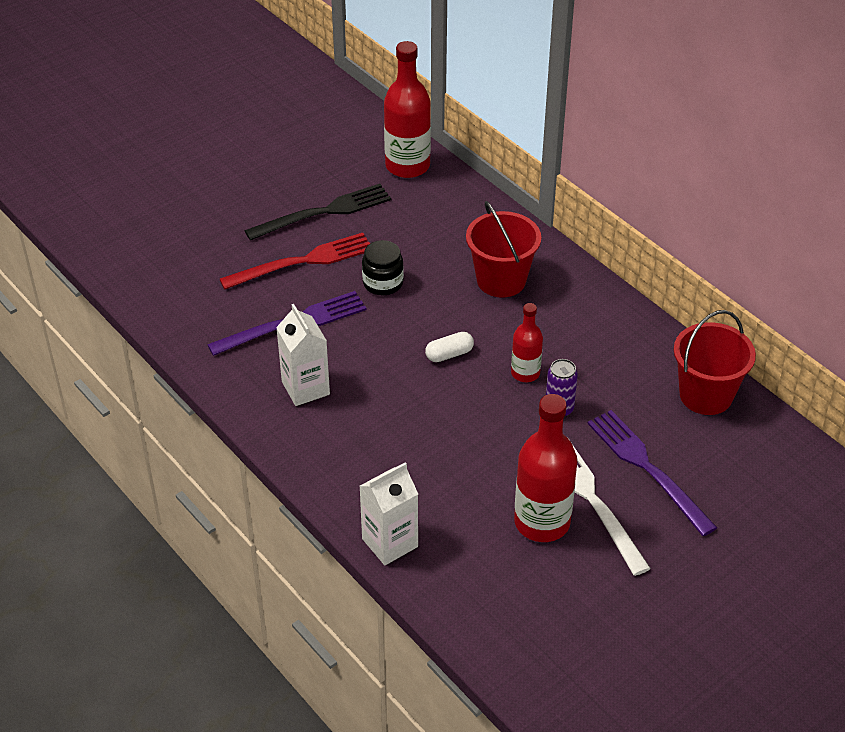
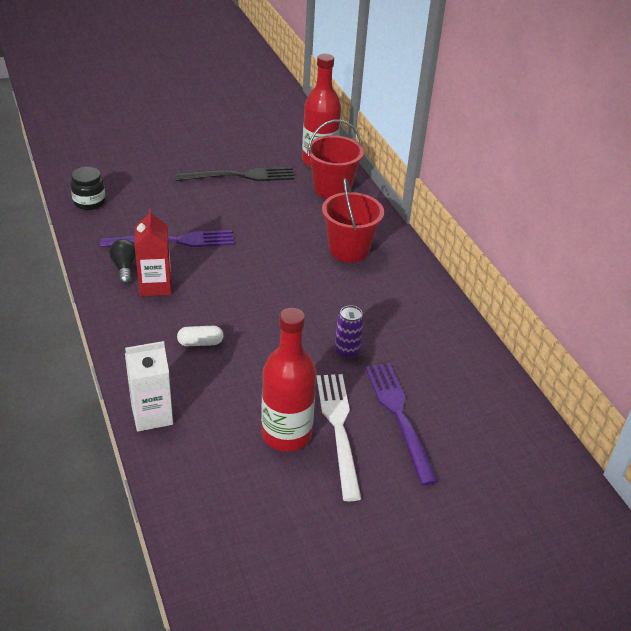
camera: 15 degrees right, 5 degrees down
(256, 375) = (124, 268): none -> black light bulb
(303, 262) = (206, 203): red fork -> none
(305, 388) = (155, 286): white carton -> red carton
(383, 283) = (257, 230): black jar -> black jar (89, 202)
(449, 354) = (280, 290): white capsule -> white capsule (200, 343)
(525, 373) = (333, 318): red bottle -> none
(706, 395) = (477, 373): red bucket -> red bucket (332, 189)

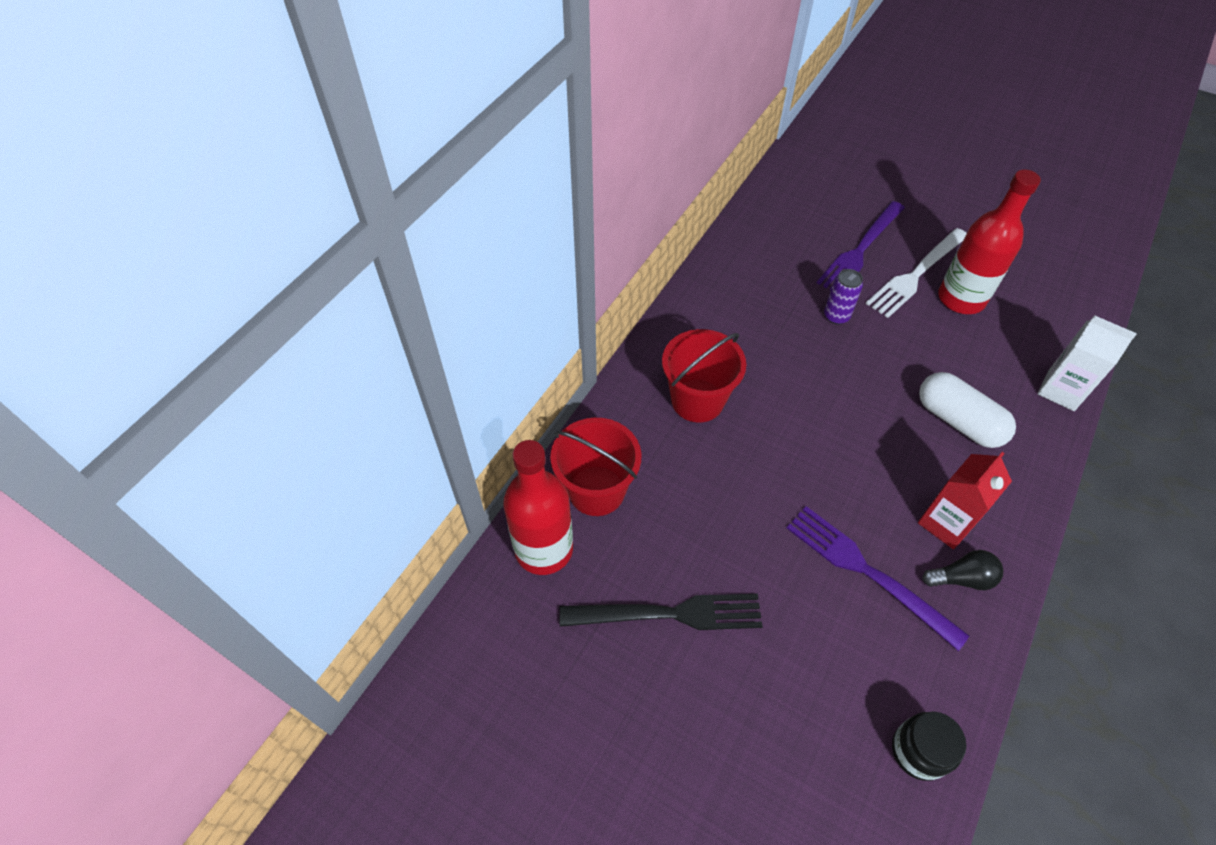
camera: 125 degrees left, 15 degrees up
(124, 268) = (961, 578): black light bulb -> black light bulb turned 135 degrees counterclockwise
(200, 343) = (958, 421): white capsule -> white capsule, size x1.83
(240, 176) = (669, 614): black fork -> black fork turned 135 degrees clockwise

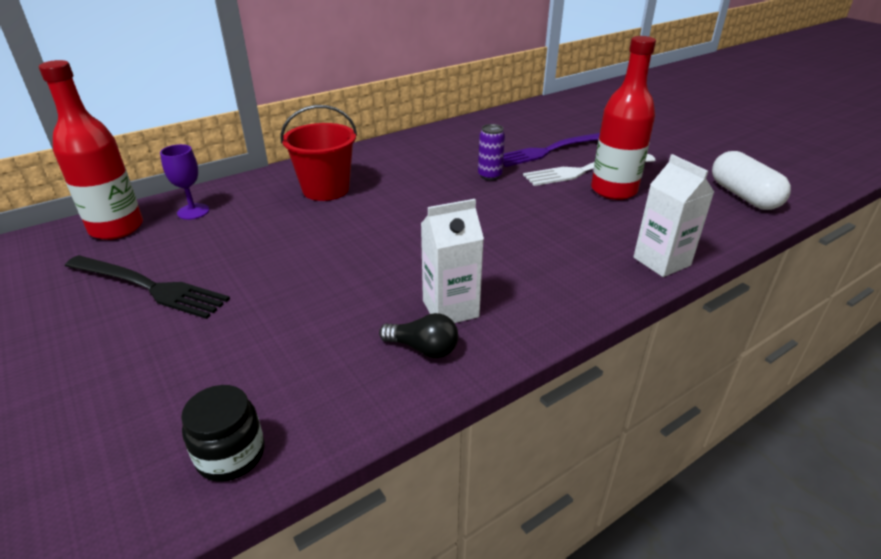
camera: 25 degrees right, 20 degrees down
(596, 490) = (193, 211): red bucket -> purple goblet
(867, 571) = (339, 315): purple fork -> none
(946, 523) = (450, 309): red carton -> white carton
(958, 421) = (534, 253): white capsule -> white capsule (743, 196)

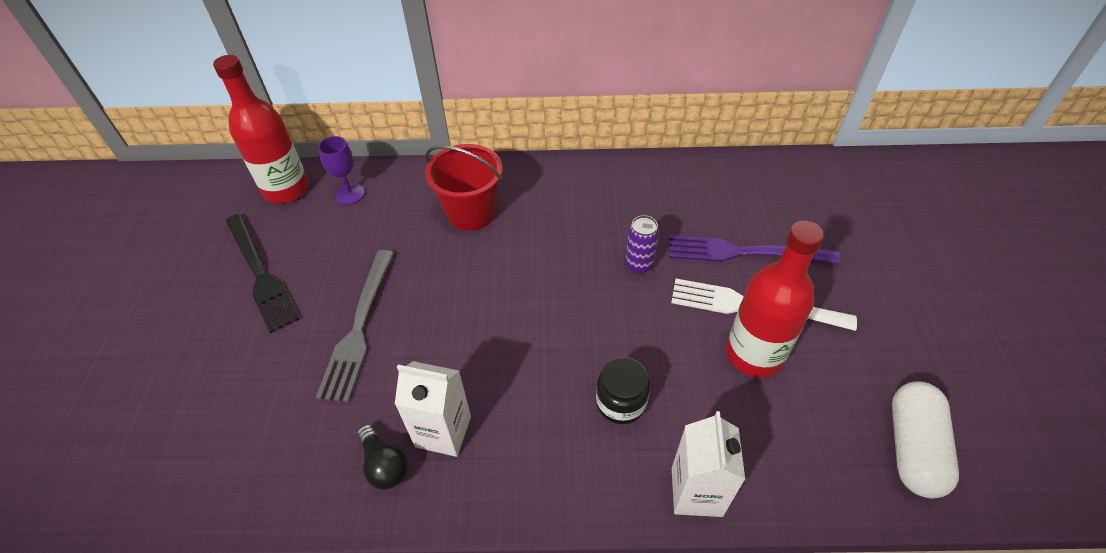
camera: 35 degrees right, 15 degrees up
(231, 455) = (188, 484): black jar -> black jar (620, 402)
(299, 282) = (359, 328): none -> grey fork

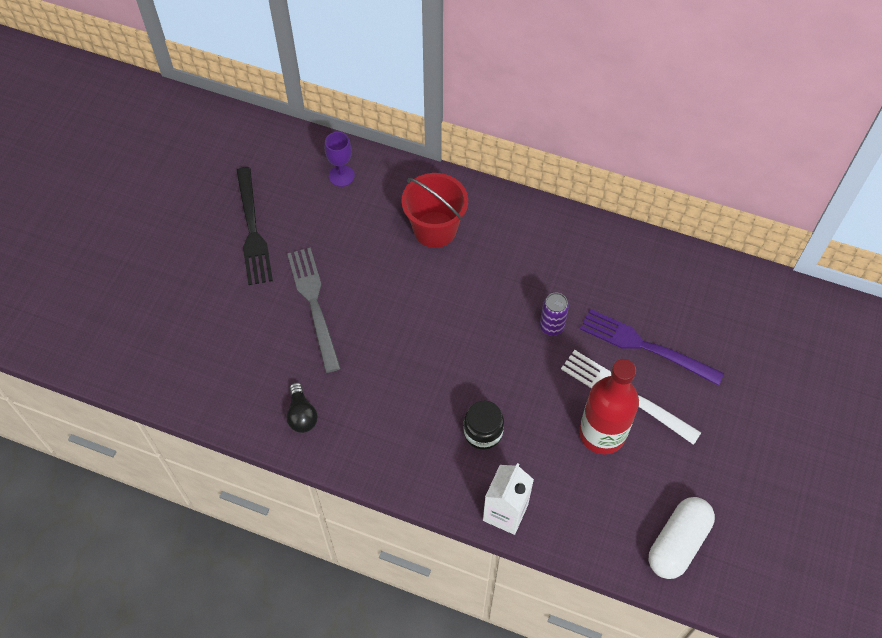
camera: 20 degrees right, 10 degrees up
(286, 189) = (291, 153): red bottle -> none
(359, 328) = (314, 304): grey fork -> grey fork turned 135 degrees clockwise
(443, 431) = (349, 406): white carton -> none

